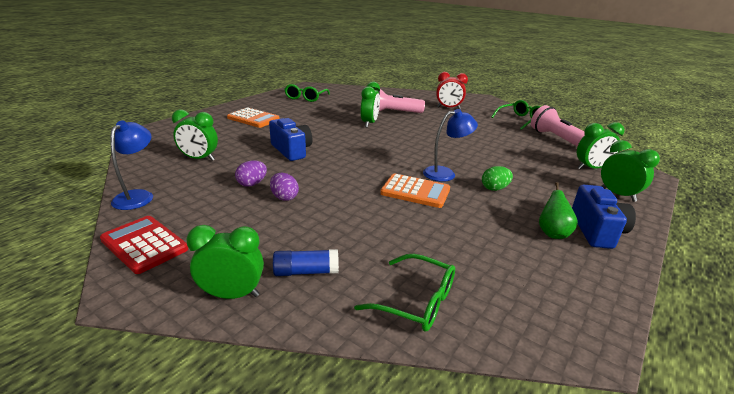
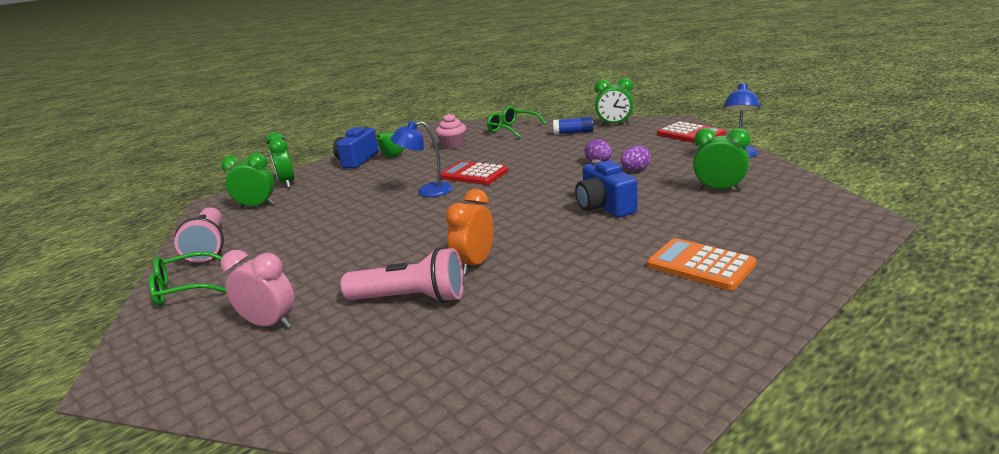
camera: 165 degrees left, 5 degrees down
(306, 97) = (608, 358): green glasses -> none
(369, 123) = (475, 264): green clock -> orange clock
(415, 191) = (473, 174): orange calculator -> red calculator
(448, 108) = (270, 324): red clock -> pink clock
(488, 255) = (453, 145): none -> pink cupcake
(494, 188) = (394, 181): green egg -> none

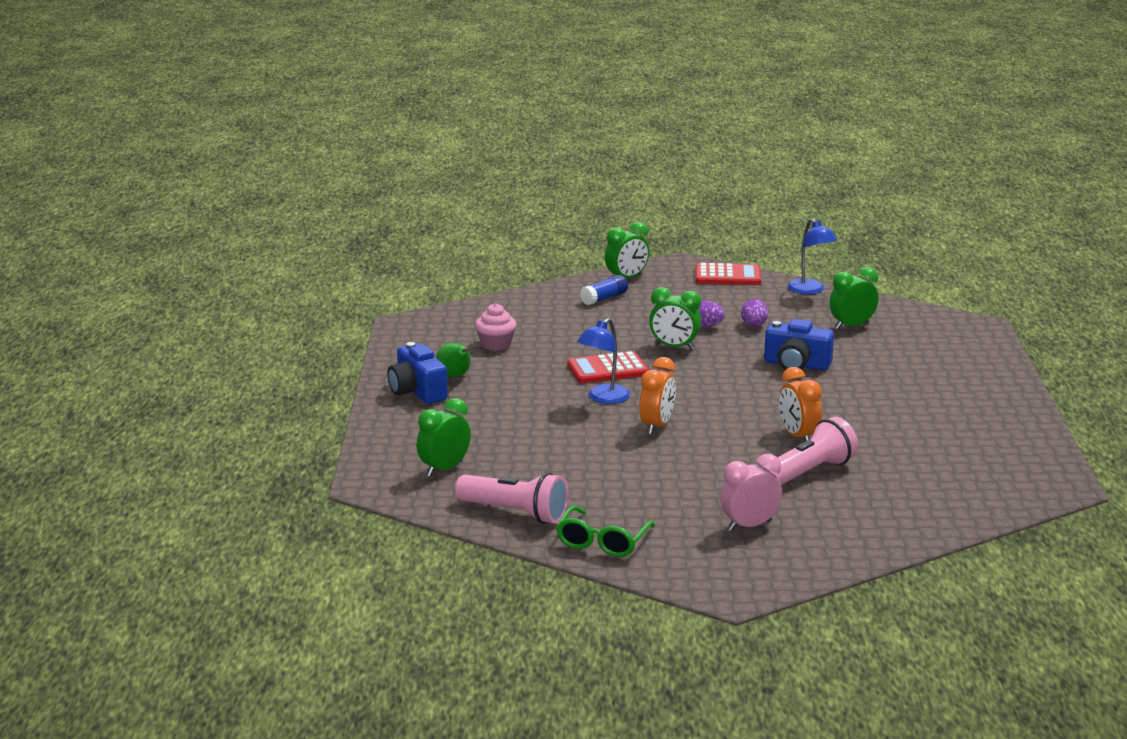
camera: 50 degrees left, 0 degrees up
(287, 183) = (404, 439): green clock -> green clock (674, 347)
(410, 220) = (657, 426): none -> orange clock
(512, 129) = (519, 308): green glasses -> none
(700, 265) = (940, 386): orange calculator -> none

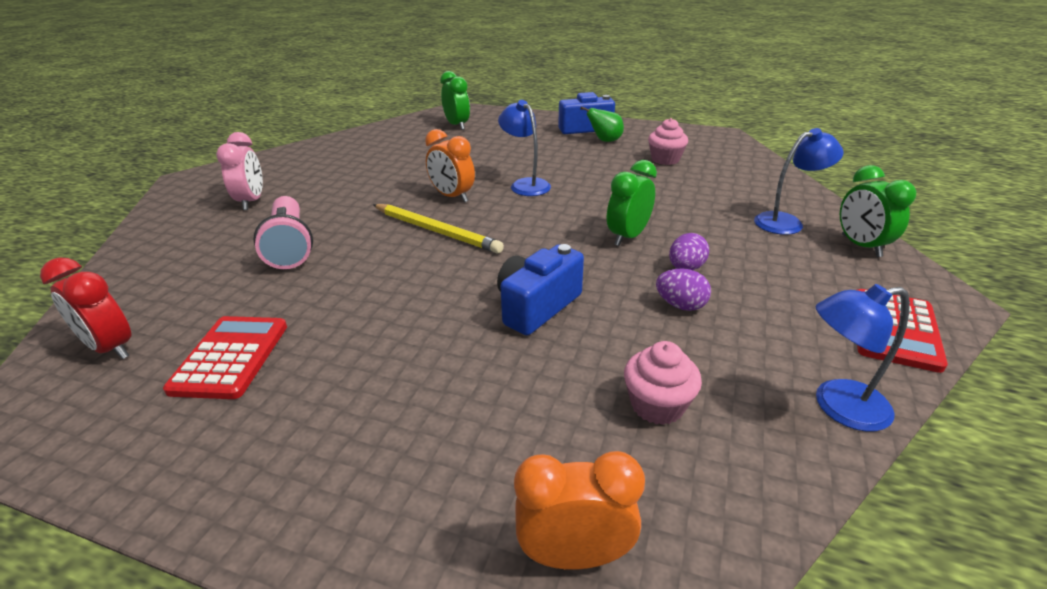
camera: 110 degrees right, 10 degrees up
(515, 513) = (377, 136): pink flashlight -> none
(603, 541) = (308, 153): green glasses -> none
(604, 298) = (786, 222): blue glue stick -> blue lamp
(607, 369) = (587, 195): red calculator -> red calculator (230, 357)
(728, 418) = (436, 231): none -> yellow pencil
(798, 437) = (361, 259): orange clock -> orange clock (574, 555)
(851, 326) = (657, 405): green clock -> pink cupcake
(983, 488) = (111, 348): none -> red clock

